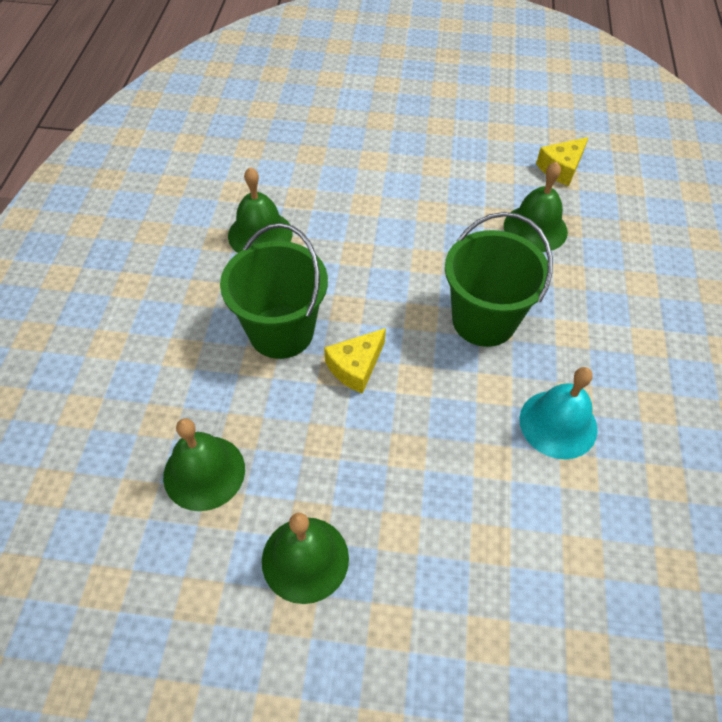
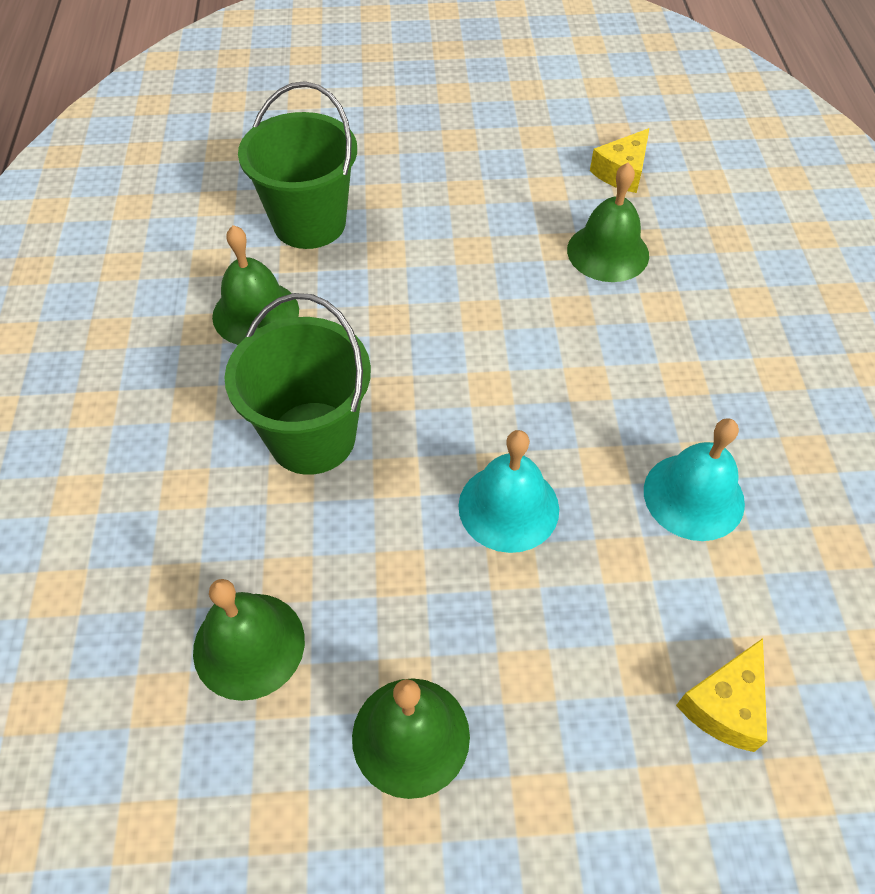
camera: 10 degrees left, 0 degrees up
(356, 367) = (420, 467): yellow cheese -> yellow cheese (725, 705)
(414, 407) = (508, 507): none -> turquoise bell
(484, 320) = (571, 379): green bucket -> green bucket (309, 223)

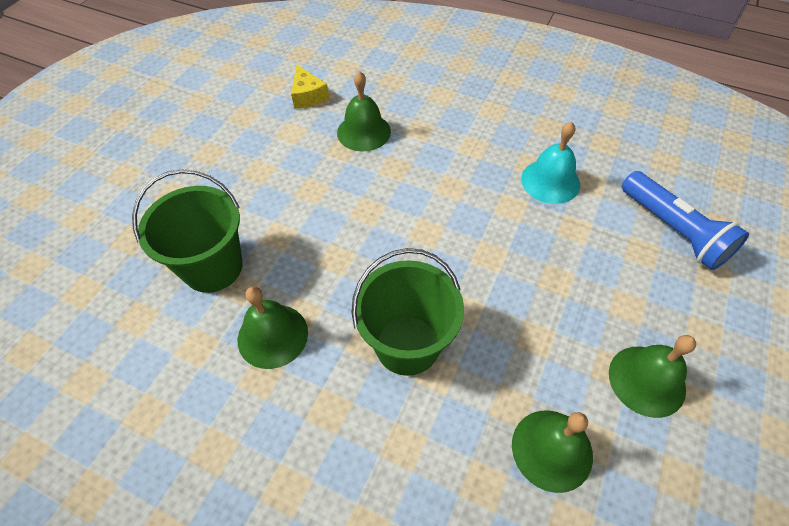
camera: 60 degrees left, 0 degrees up
(508, 507) = (517, 263): turquoise bell -> none
(725, 705) = (673, 230): yellow cheese -> blue flashlight

